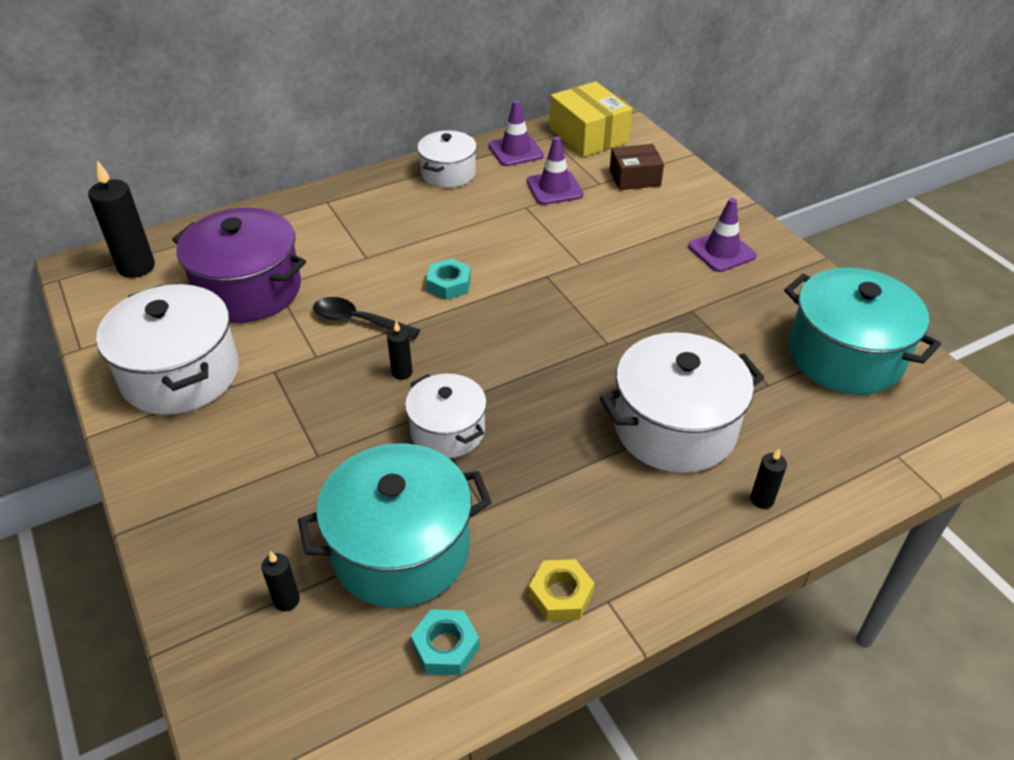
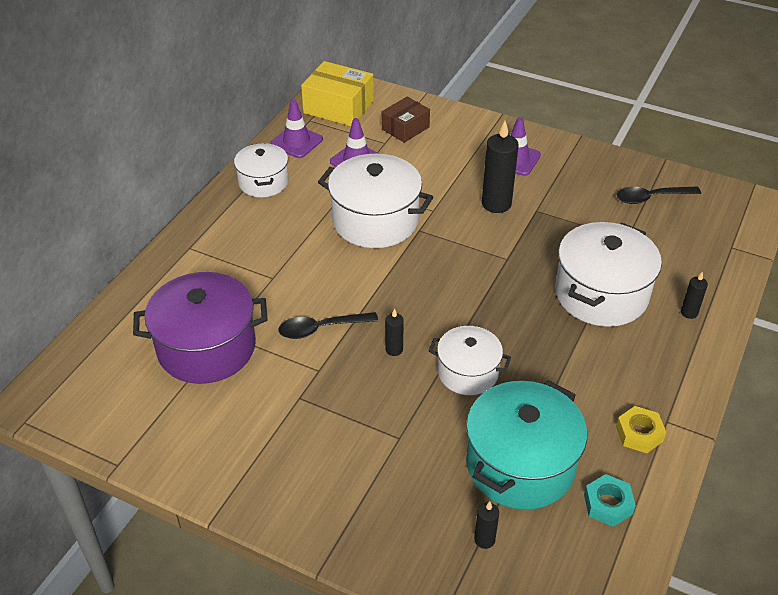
camera: 35 degrees left, 0 degrees up
(136, 267) = (85, 377): black candle -> black candle (496, 204)
(180, 374) = (229, 438): white pot -> white pot (375, 221)
(449, 284) = (358, 269): turquoise nut -> none
(845, 356) = (651, 198): turquoise pot -> black spoon

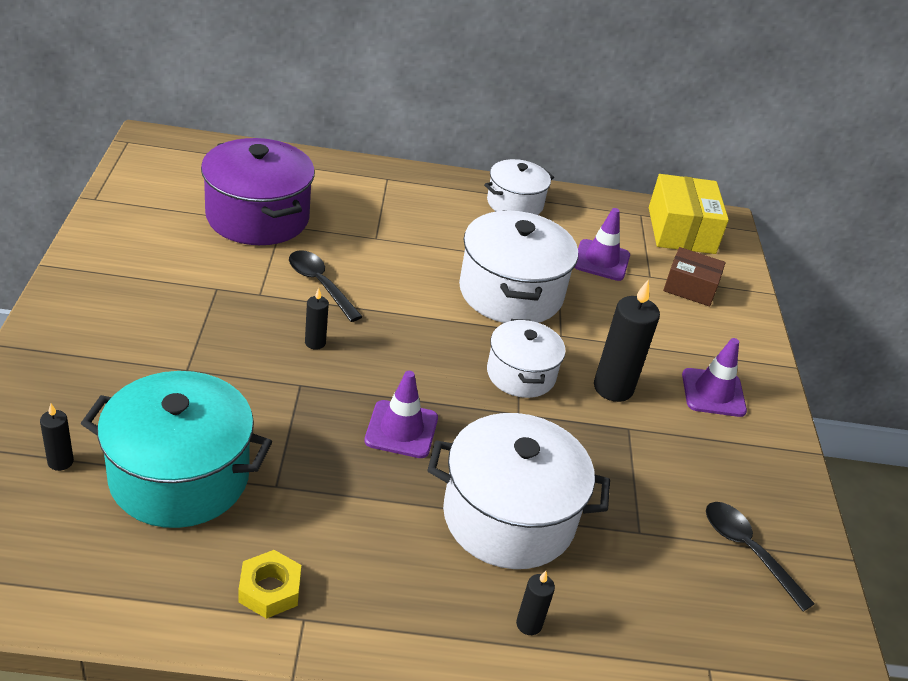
camera: 60 degrees right, 5 degrees down
(296, 142) = (596, 212): purple traffic cone -> purple traffic cone (401, 429)
(468, 372) = (307, 408): white pot -> white pot (521, 374)
(608, 504) = (140, 570): turquoise nut -> none

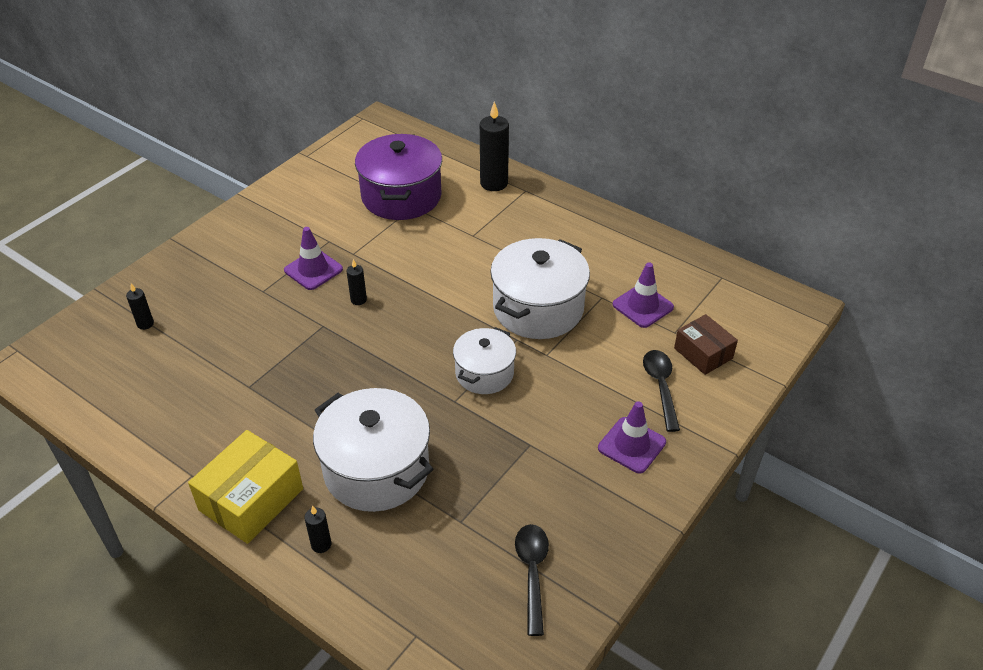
camera: 40 degrees right, 5 degrees up
(179, 476) = (199, 358): turquoise pot -> none
(270, 590) = (188, 449): yellow nut -> none
(320, 284) = (400, 259): black spoon -> black spoon (660, 387)
(401, 429) = (360, 381): purple traffic cone -> purple traffic cone (313, 270)
(515, 203) = (613, 237): white pot -> none
(613, 388) = (548, 410): black candle -> black candle (494, 183)
(681, 230) = (747, 302): yellow box -> yellow box (251, 499)

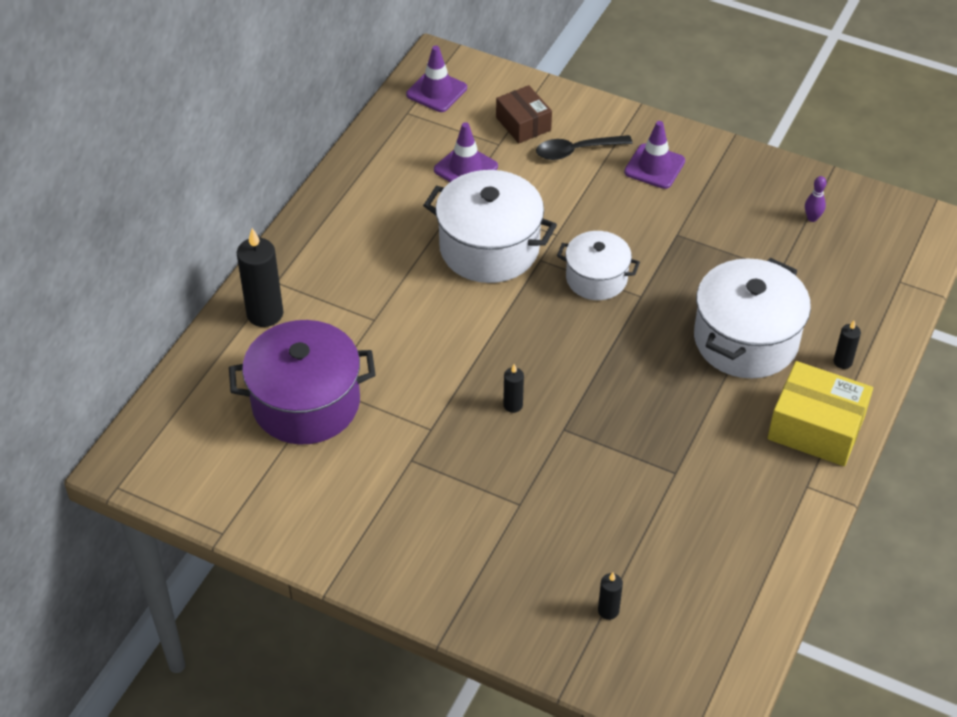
camera: 100 degrees left, 5 degrees up
(313, 270) = (470, 462): purple traffic cone -> purple traffic cone (436, 91)
(532, 572) = (812, 218): black spoon -> purple bowling pin
(703, 353) = (523, 124): brown box -> brown box turned 75 degrees counterclockwise

